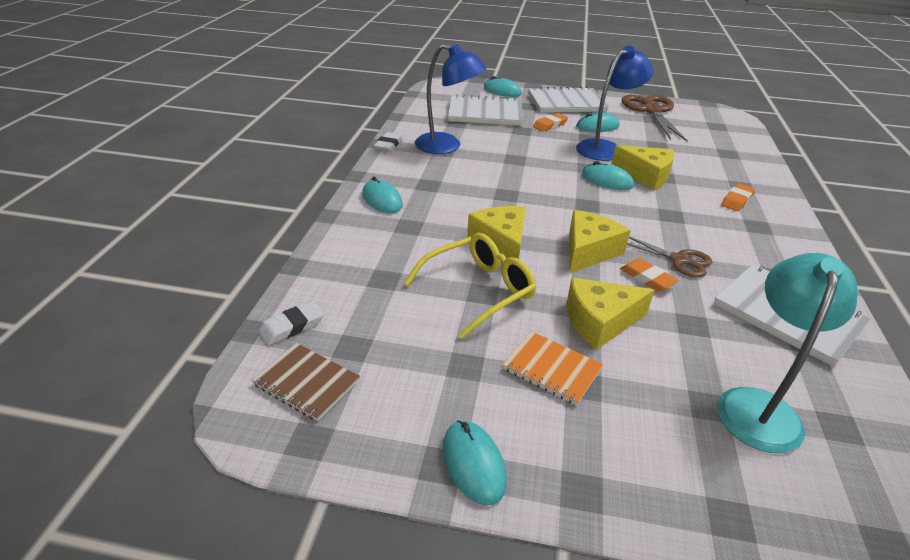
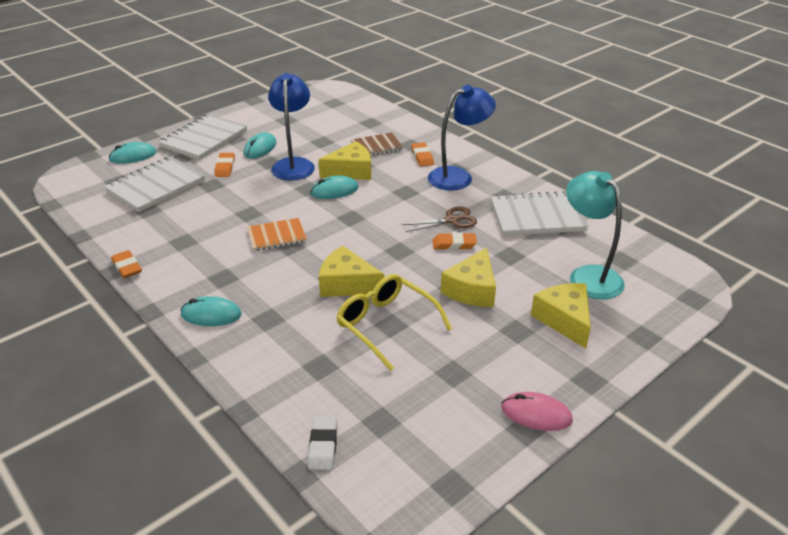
camera: 50 degrees left, 0 degrees up
(306, 383) = (395, 464): brown notebook -> brown notebook (376, 146)
(388, 145) = (127, 267): white eraser -> orange eraser
(447, 146) = (178, 236): blue lamp -> blue lamp (458, 176)
(473, 463) = (536, 414): turquoise mouse -> pink mouse
(478, 290) = (386, 325): yellow glasses -> yellow glasses turned 45 degrees counterclockwise
(552, 369) = (492, 336): orange notebook -> orange notebook (277, 236)
(589, 251) = (401, 250): yellow cheese -> yellow cheese (564, 320)
(652, 111) = (276, 112): brown scissors -> none

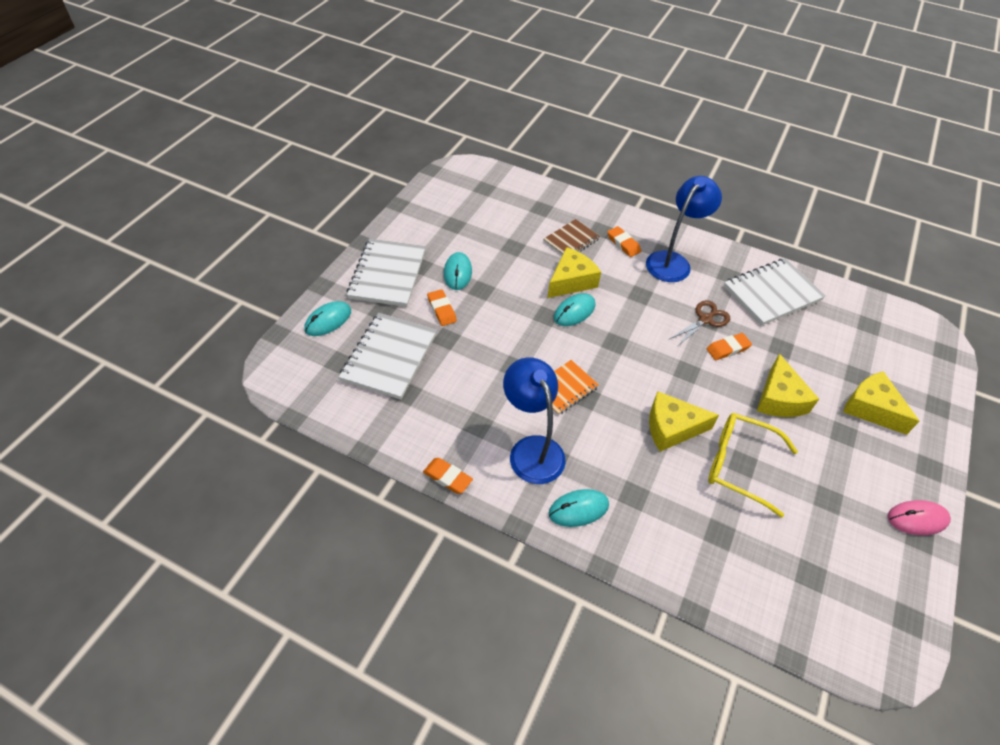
camera: 25 degrees left, 15 degrees up
(293, 164) = (508, 286): blue lamp -> blue lamp (532, 449)
(323, 446) = (786, 621): white eraser -> none
(588, 276) = (856, 351): turquoise lamp -> none

